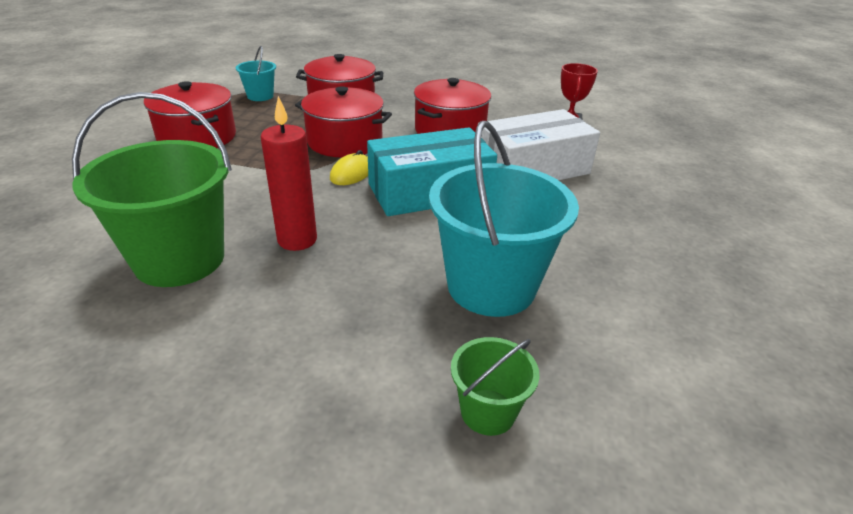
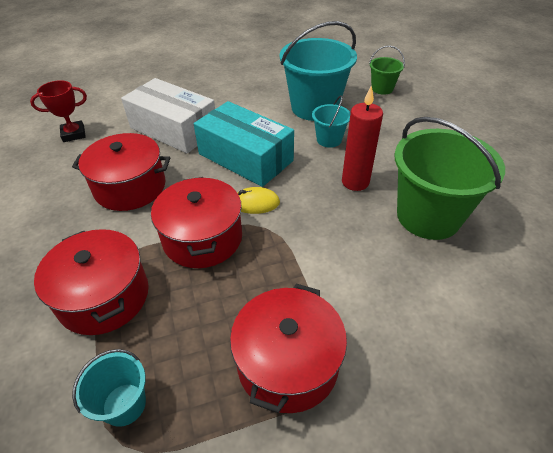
camera: 120 degrees left, 10 degrees up
(396, 260) = (329, 140): none -> turquoise bucket

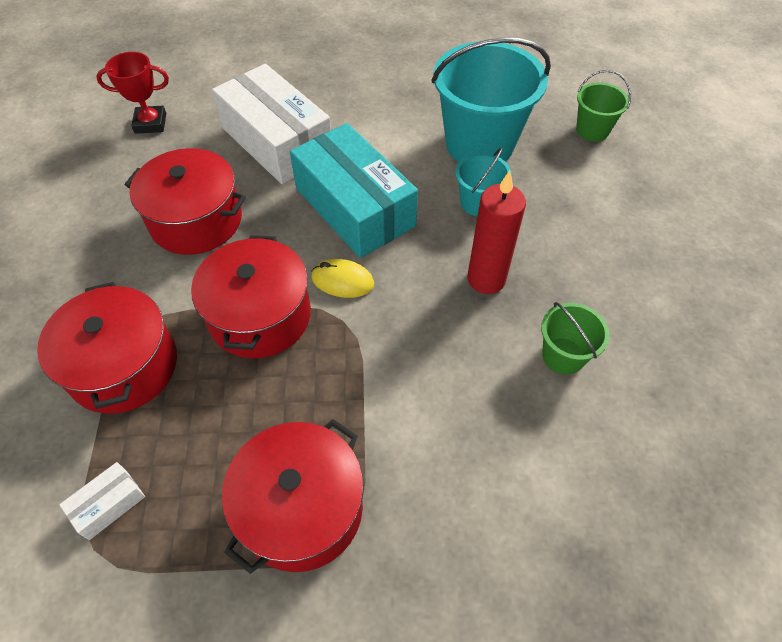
camera: 15 degrees right, 10 degrees up
(124, 404) = (108, 504): turquoise bucket -> white box
(428, 216) = (563, 356): green bucket -> green bucket, size x0.49

